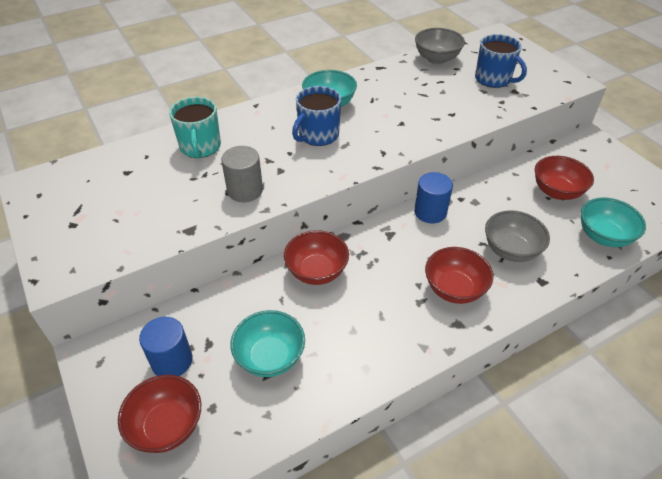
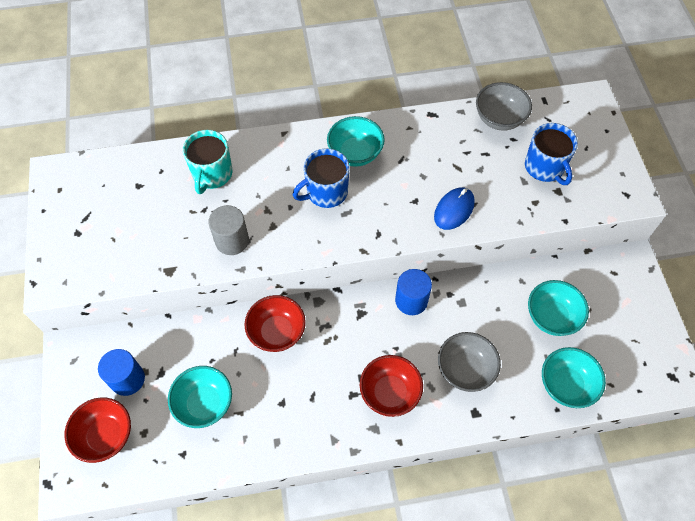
camera: 20 degrees right, 15 degrees up
(439, 121) = (454, 210): none -> blue mouse
(556, 191) = (551, 317): red bowl -> turquoise bowl

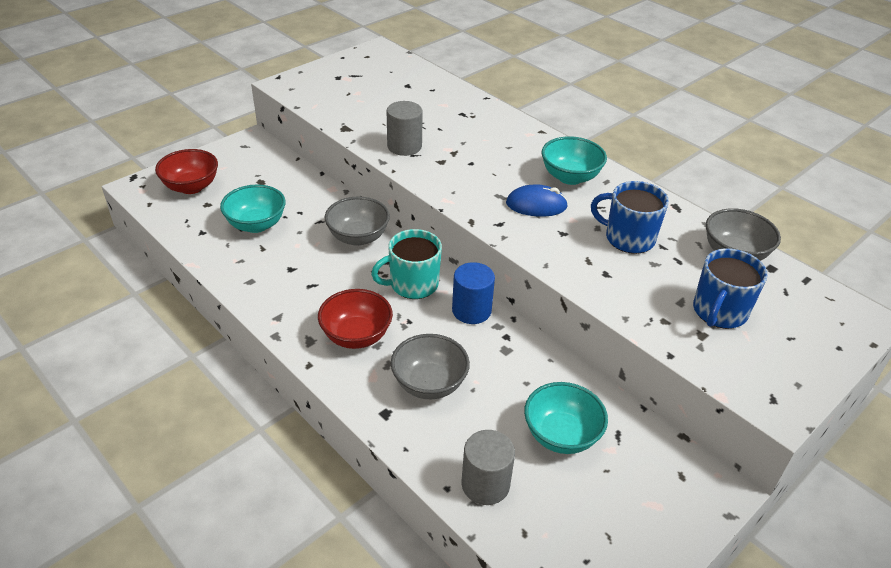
camera: 55 degrees right, 20 degrees down
(127, 379) = (248, 177): blue cylinder -> none
(212, 174) = (457, 113): turquoise mug -> turquoise mug (413, 284)
(277, 332) = (358, 237): red bowl -> grey bowl
(326, 192) = (508, 176): blue mug -> blue mug (628, 238)
(454, 210) = (583, 263): blue mouse -> blue mouse (536, 205)
(566, 385) = (485, 484): turquoise bowl -> grey cylinder

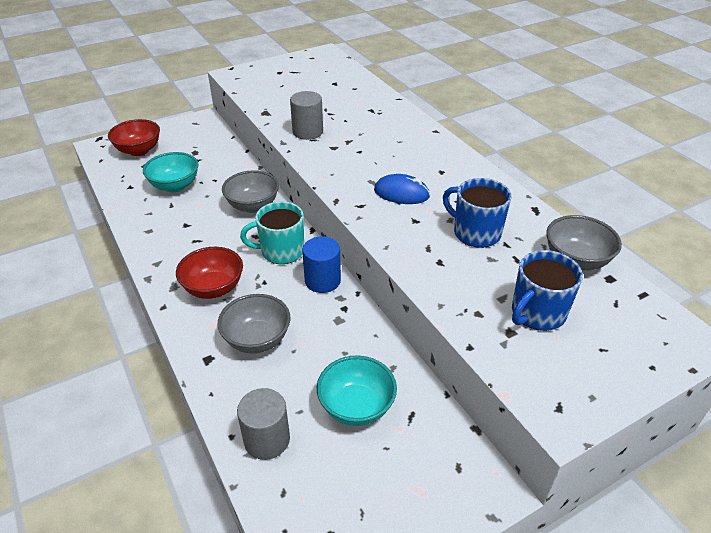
camera: 15 degrees right, 0 degrees up
(570, 177) = (444, 172): turquoise bowl -> none

